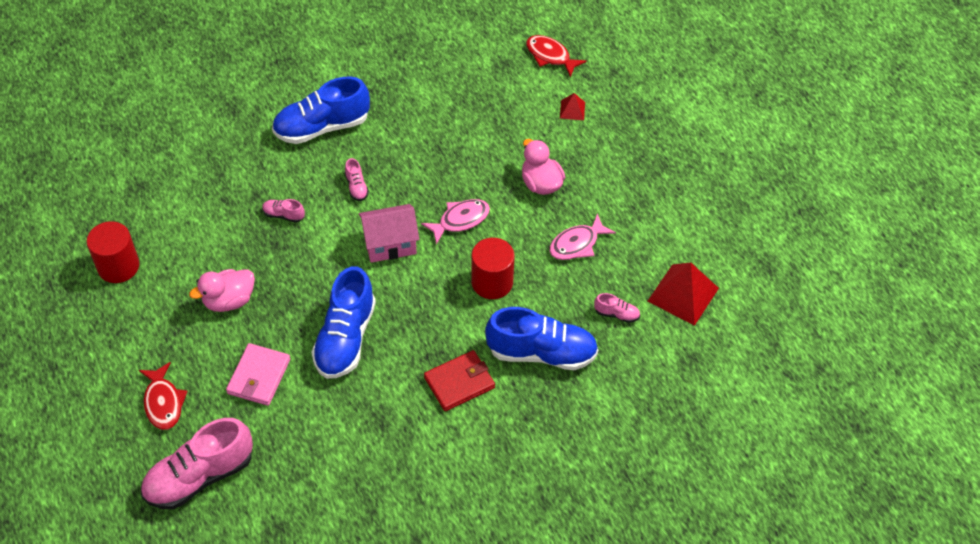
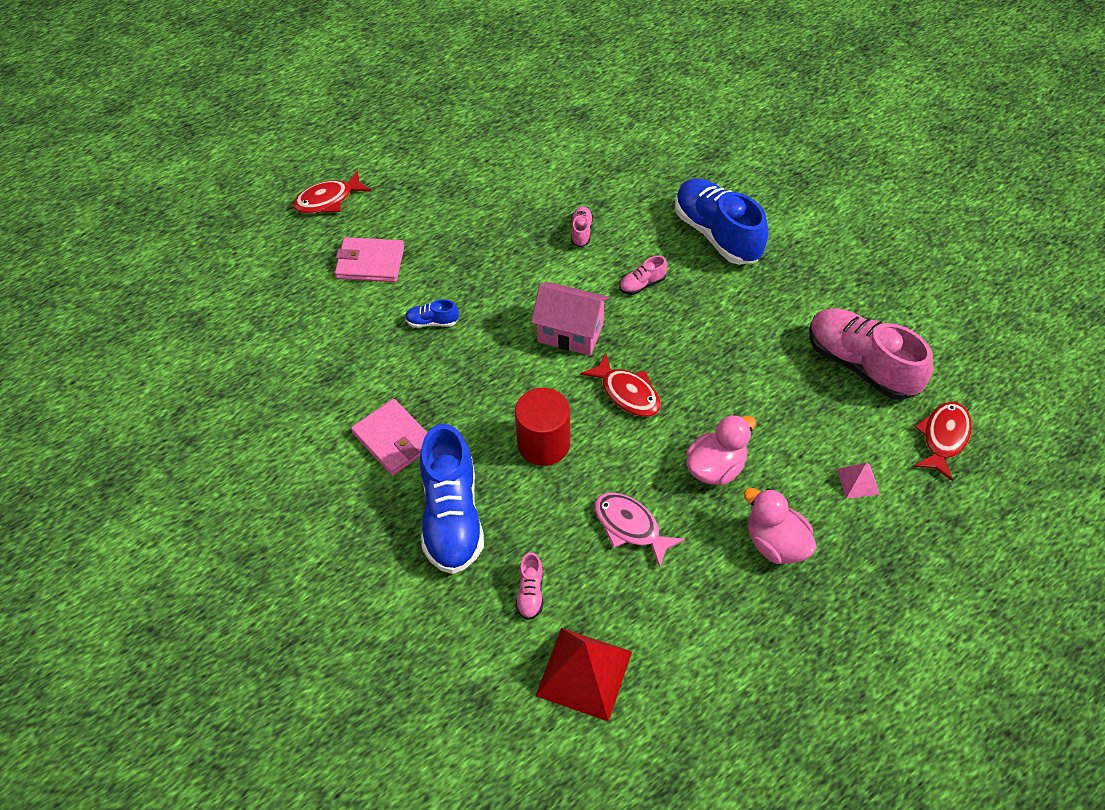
camera: 80 degrees right, 0 degrees up
(118, 266) = (478, 127): red cylinder -> none
(200, 476) = (249, 247): pink shoe -> pink shoe (861, 365)
(229, 300) = (458, 216): pink duck -> pink duck (775, 543)
(345, 338) = (432, 322): blue shoe -> blue shoe, size x0.43
(390, 244) = (570, 333): pink house -> pink house turned 45 degrees counterclockwise
(459, 382) = (393, 439): red wallet -> pink wallet
(460, 220) = (627, 393): pink fish -> red fish
(572, 110) = (858, 481): red pyramid -> pink pyramid

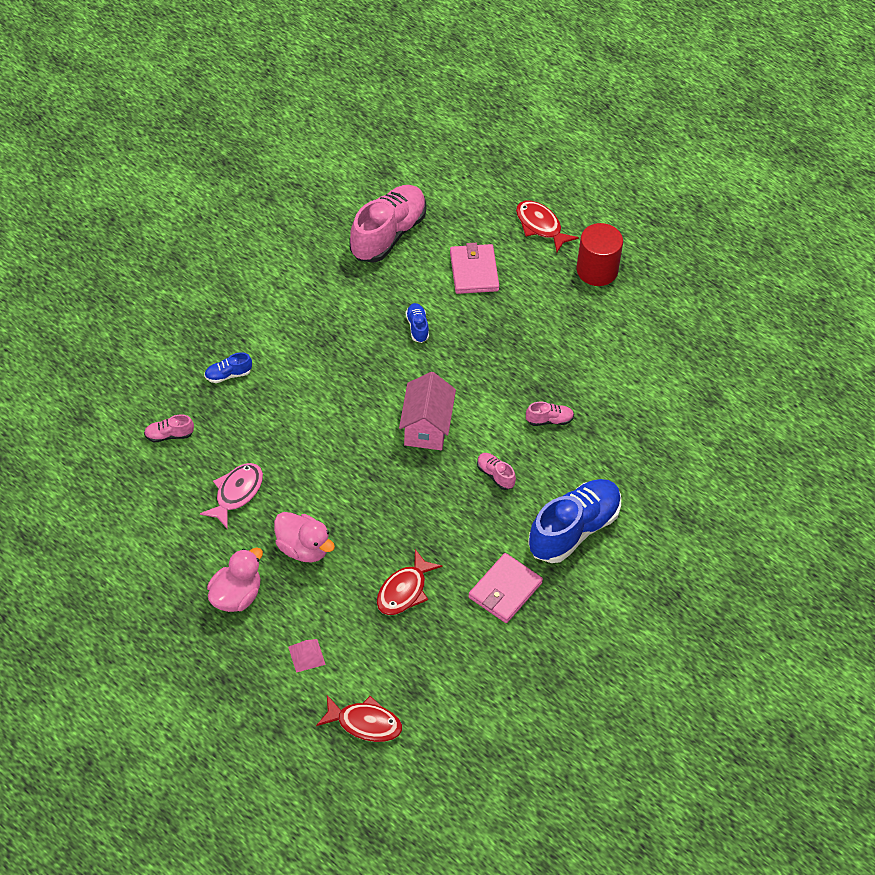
camera: 75 degrees right, 0 degrees up
(393, 439) = (292, 324): pink wallet -> pink wallet (505, 590)
(452, 516) = (228, 375): blue shoe -> blue shoe, size x0.43
(543, 444) = (306, 424): red cylinder -> red cylinder (597, 270)
(584, 673) = (108, 478): red pyramid -> none
(627, 393) = (369, 477): red fish -> red fish (404, 590)
(861, 365) = (436, 656): pink shoe -> pink shoe (388, 234)

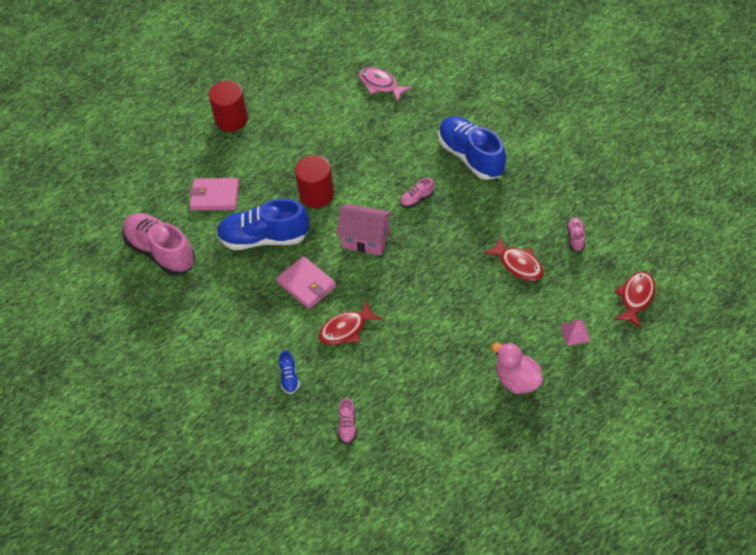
camera: 75 degrees left, 0 degrees up
(236, 493) = (415, 376): pink fish -> pink fish (380, 85)
(303, 548) = (474, 330): pink duck -> none
(417, 327) = (264, 238): blue shoe -> blue shoe, size x2.33
(489, 371) = (316, 194): none -> red cylinder
(505, 590) = (521, 202): pink wallet -> pink wallet (306, 284)
(540, 226) = (178, 149): red fish -> red fish (346, 329)
(549, 420) = (370, 162): pink shoe -> pink shoe (575, 238)

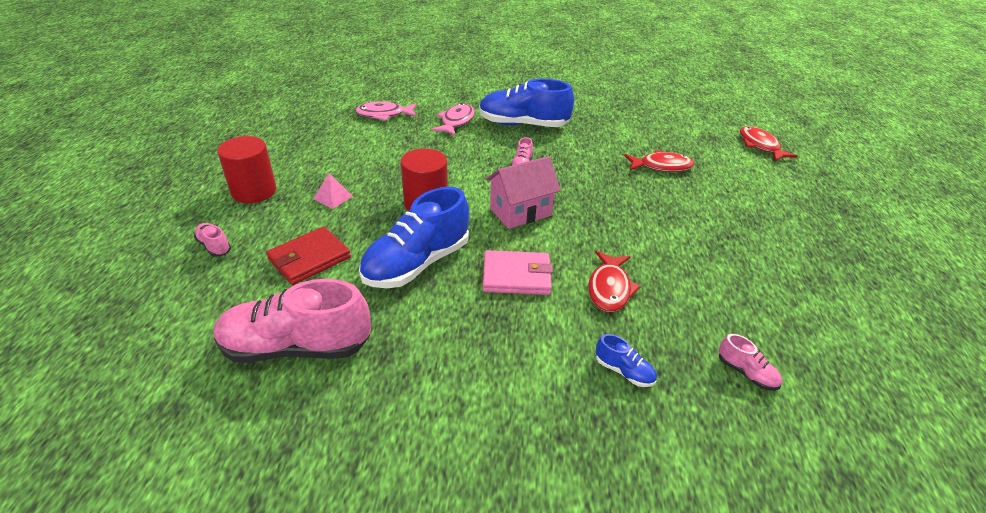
camera: 50 degrees left, 15 degrees down
(215, 196) = (309, 258): pink wallet -> red wallet
(424, 123) = (456, 121): none -> pink fish
(517, 380) = (791, 236): pink duck -> none
(575, 238) = (669, 134): pink shoe -> pink shoe (214, 246)
(575, 333) = (767, 184): pink pyramid -> pink pyramid (333, 197)

